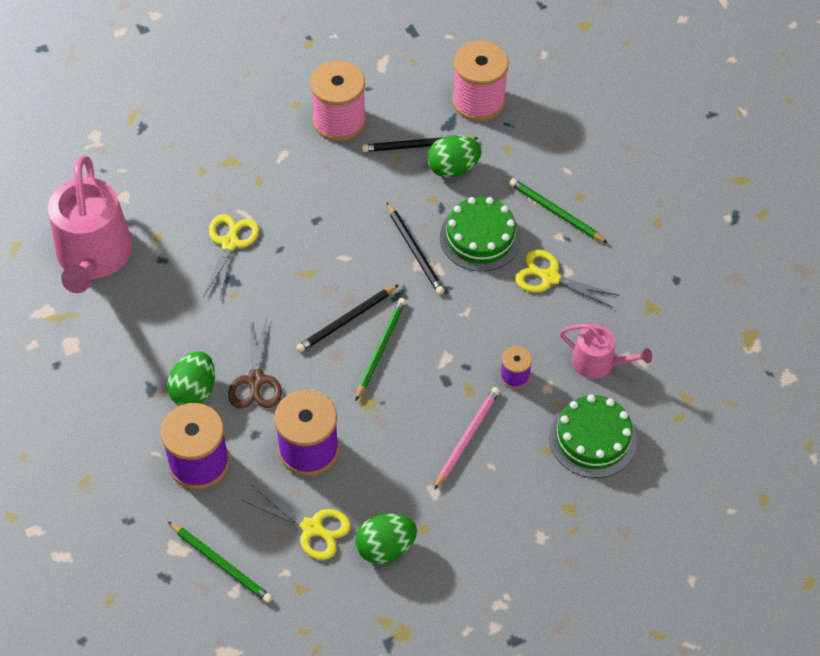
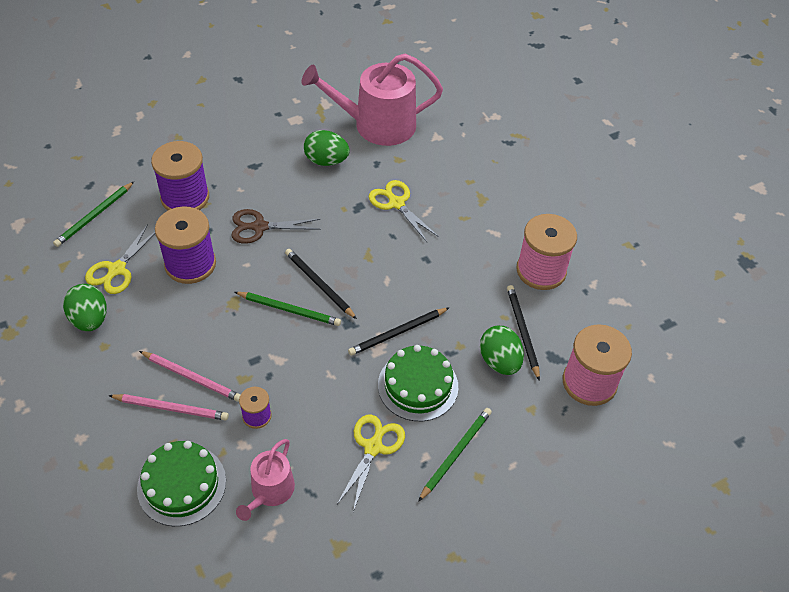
camera: 85 degrees right, 5 degrees down
(194, 391) = (251, 190): green egg -> green egg (326, 161)
(230, 243) = (396, 203): yellow scissors -> yellow scissors turned 135 degrees counterclockwise
(505, 454) = (171, 408): none -> pink pencil

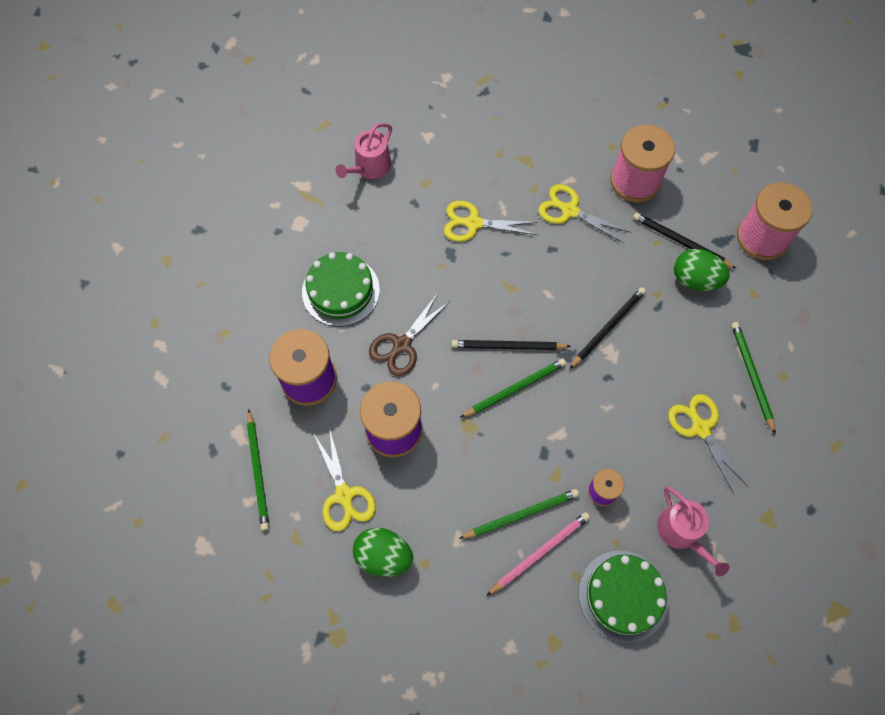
camera: 45 degrees left, 15 degrees up
(192, 377) = (521, 514): pink pencil -> green pencil
(326, 161) = (374, 237): green egg -> none
(377, 125) = (370, 167): pink watering can -> pink watering can, size x0.53
(397, 333) = (608, 327): black pencil -> black pencil turned 150 degrees counterclockwise
(418, 385) = (670, 353): green cake -> green cake (341, 291)
(469, 248) = (569, 210): none -> yellow scissors

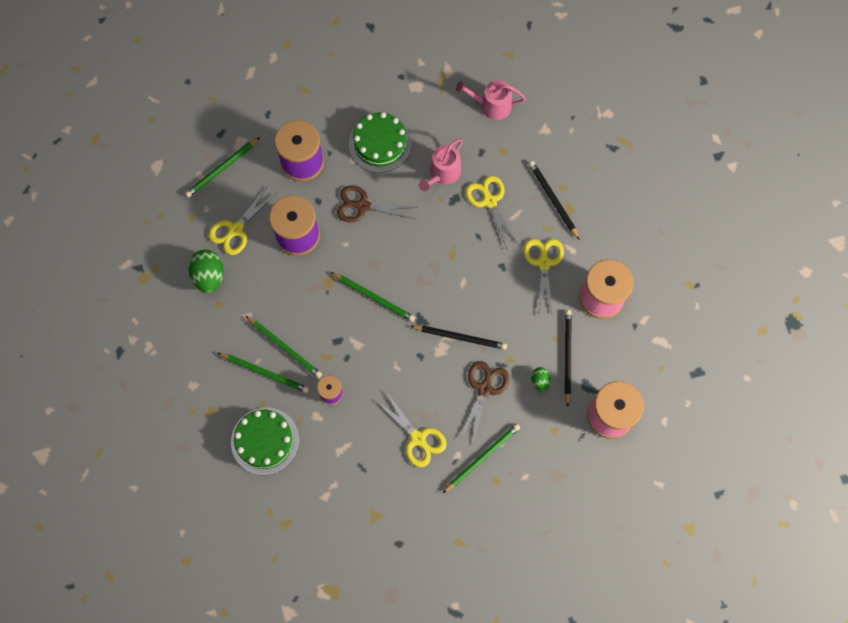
camera: 60 degrees right, 5 degrees up
(508, 346) = (403, 276): black pencil -> black pencil (553, 199)
(540, 552) = (265, 373): pink pencil -> green pencil
(676, 334) = (484, 388): none -> brown scissors
(682, 533) = (331, 460): pink watering can -> pink watering can (443, 173)
(695, 280) = (540, 381): green egg -> green egg, size x0.54
(700, 428) = (418, 439): yellow scissors -> yellow scissors turned 105 degrees clockwise

